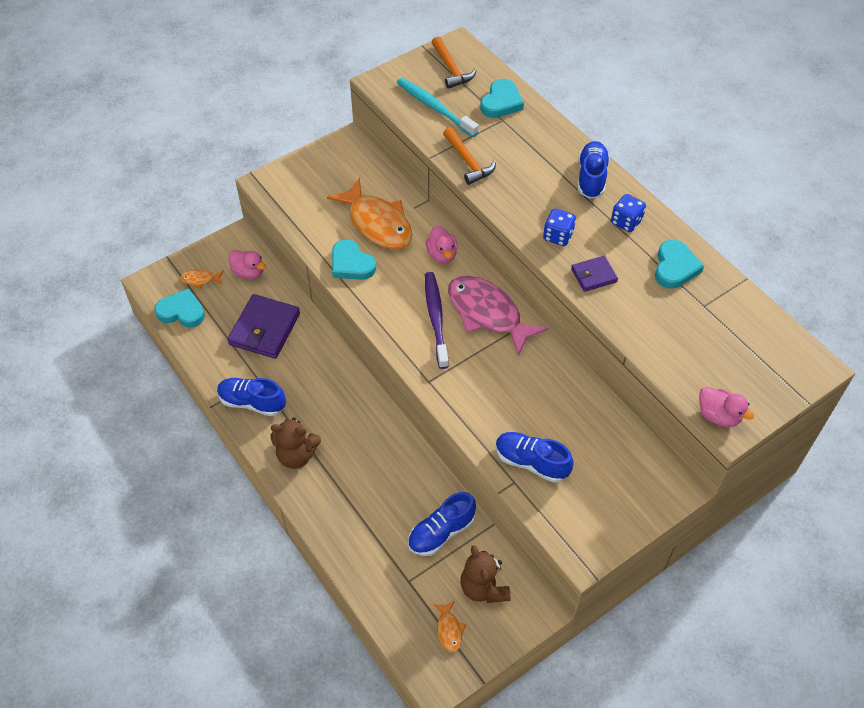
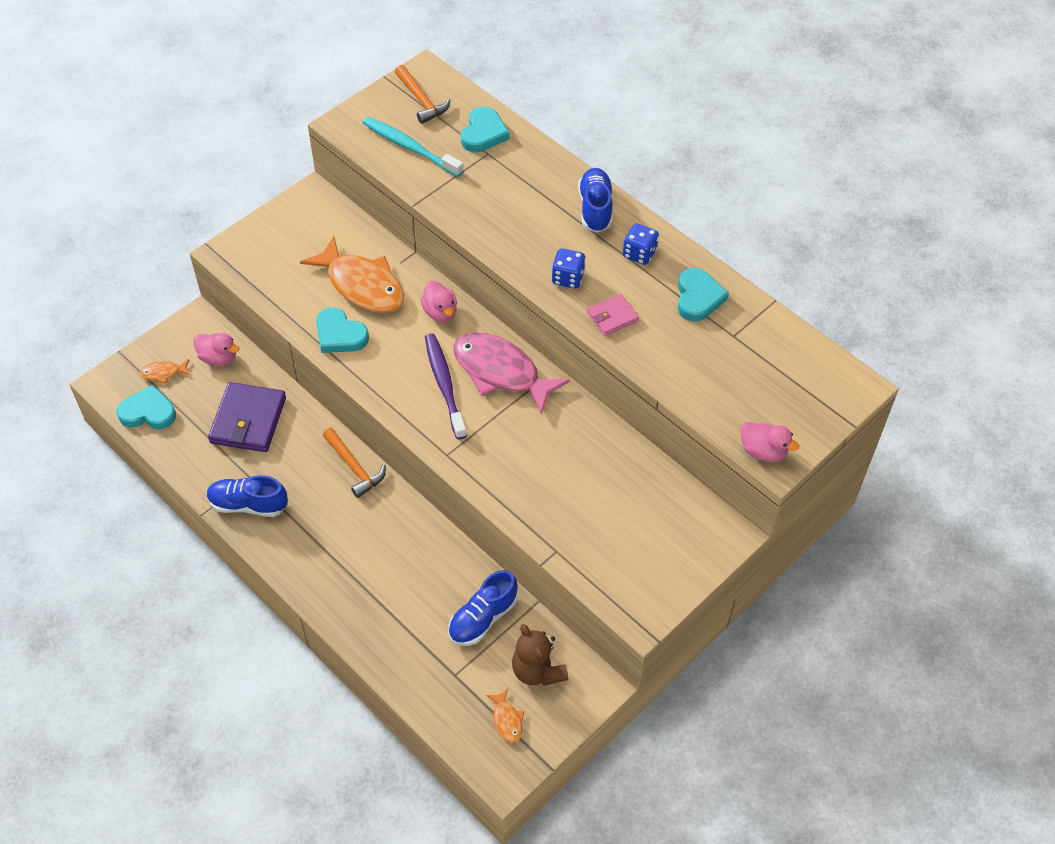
camera: 10 degrees left, 0 degrees up
(296, 455) = (309, 556): brown teddy bear -> none
(468, 161) = (456, 205): orange hammer -> orange hammer (354, 467)
(531, 462) = (572, 528): blue shoe -> none
(593, 275) = (612, 317): purple wallet -> pink wallet

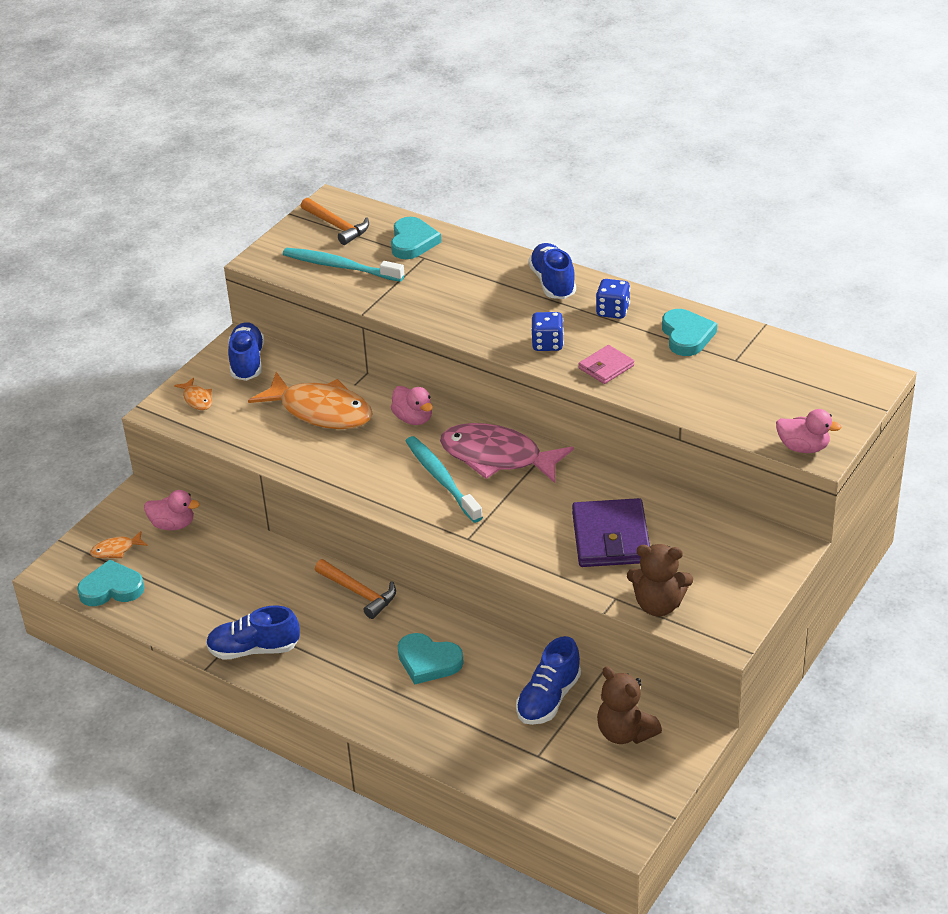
camera: 10 degrees left, 15 degrees down
(248, 420) = (226, 574): purple wallet -> purple wallet (611, 538)
(314, 217) = (247, 362): none -> blue shoe
(340, 335) = (313, 458): turquoise heart -> turquoise heart (428, 661)
(444, 384) = (441, 479): purple toothbrush -> turquoise toothbrush
(507, 720) = (609, 784): orange fish -> orange fish (197, 399)
(592, 568) = (658, 605): none -> brown teddy bear

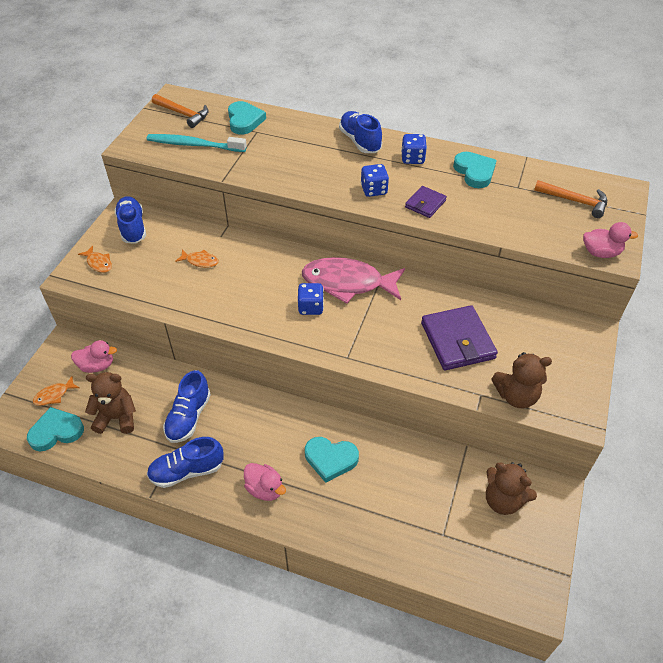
camera: 15 degrees left, 10 degrees up
(185, 583) = (117, 418): none -> brown teddy bear
(321, 411) = (200, 261): orange fish -> orange fish, size x0.43
(359, 593) = (259, 405): orange hammer -> orange hammer (574, 201)
(413, 418) = (274, 259): pink duck -> pink duck (265, 489)
(441, 479) = (311, 307): turquoise toothbrush -> blue dice
(548, 698) = (434, 478): blue shoe -> blue shoe (188, 417)
(606, 367) = (425, 204): pink wallet -> purple wallet

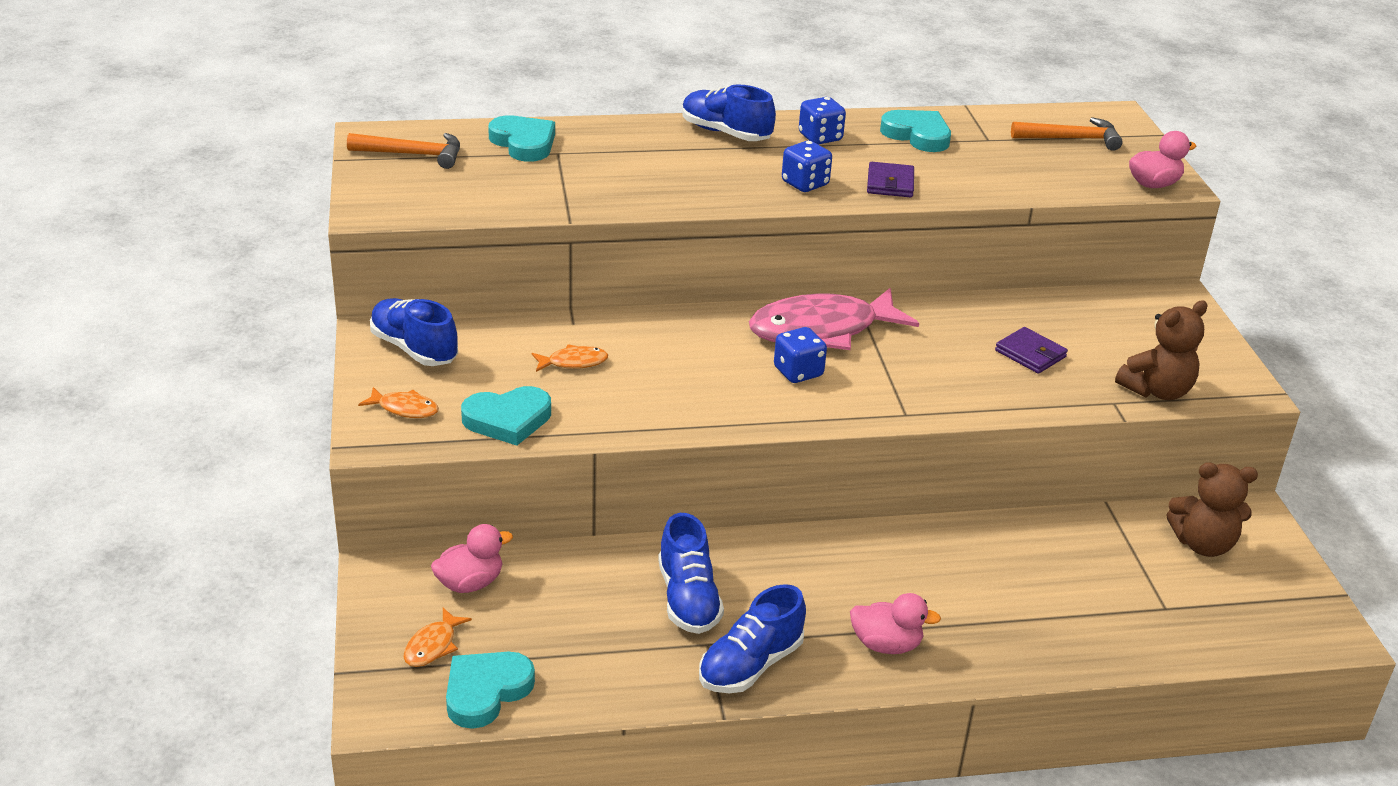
camera: 30 degrees left, 15 degrees down
(117, 418) = (572, 639): brown teddy bear -> none
(194, 145) = (476, 189): turquoise toothbrush -> none
(330, 459) = (944, 578): turquoise heart -> turquoise heart (508, 420)
(457, 341) = (1030, 354): purple wallet -> purple wallet, size x0.55

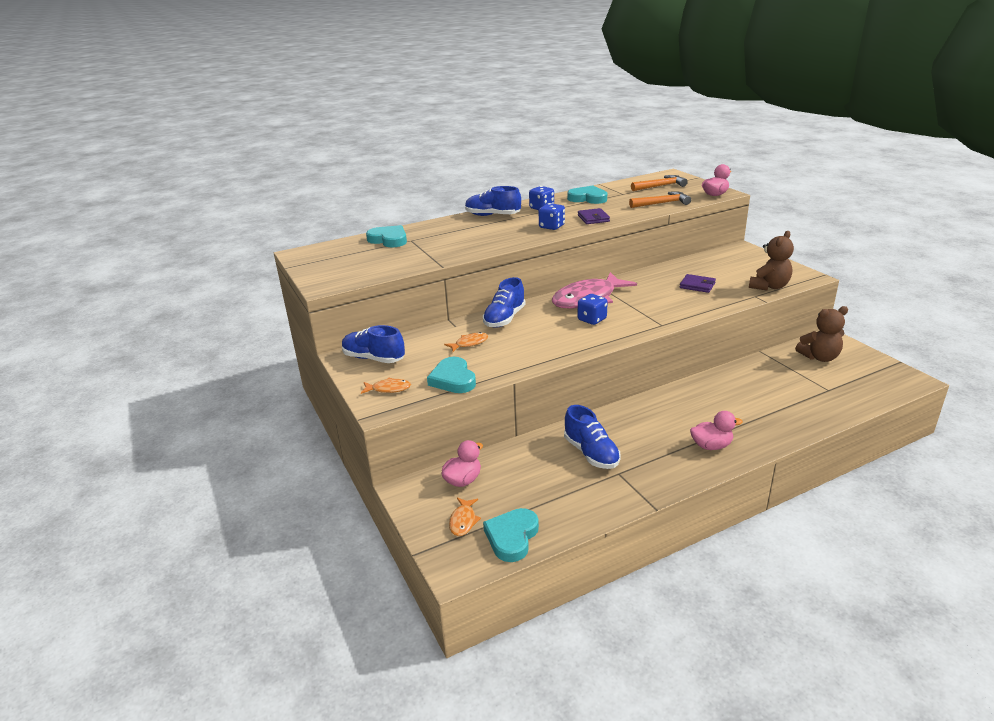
camera: 15 degrees left, 5 degrees down
(413, 154) = (330, 256): orange hammer -> orange hammer (662, 203)
(508, 420) = (453, 379): turquoise heart -> turquoise heart turned 105 degrees clockwise
(750, 665) = (649, 477): blue shoe -> blue shoe (504, 319)

